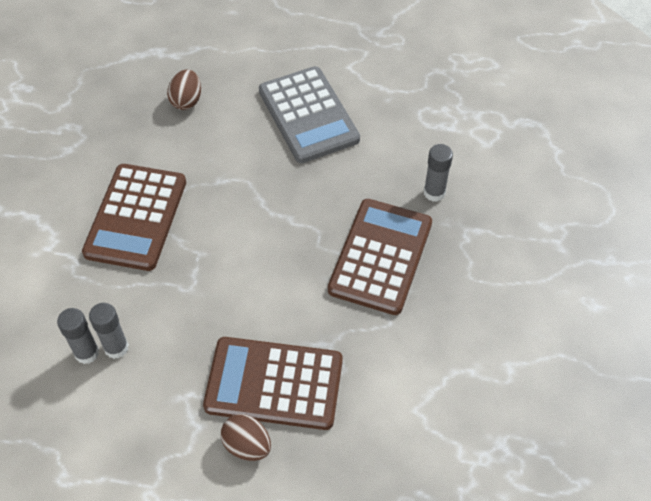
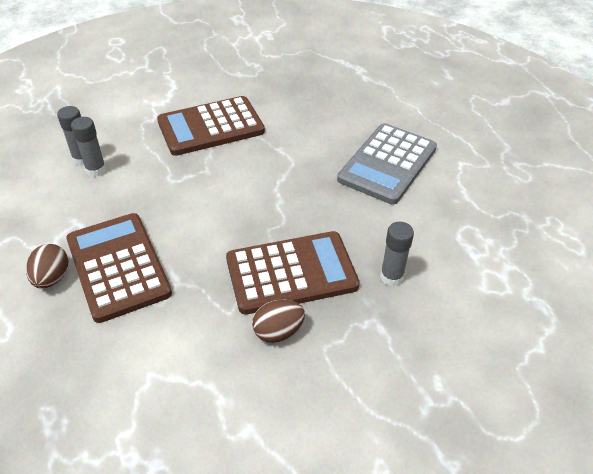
camera: 55 degrees right, 10 degrees down
(186, 100) = (332, 101): brown egg -> brown egg (278, 332)

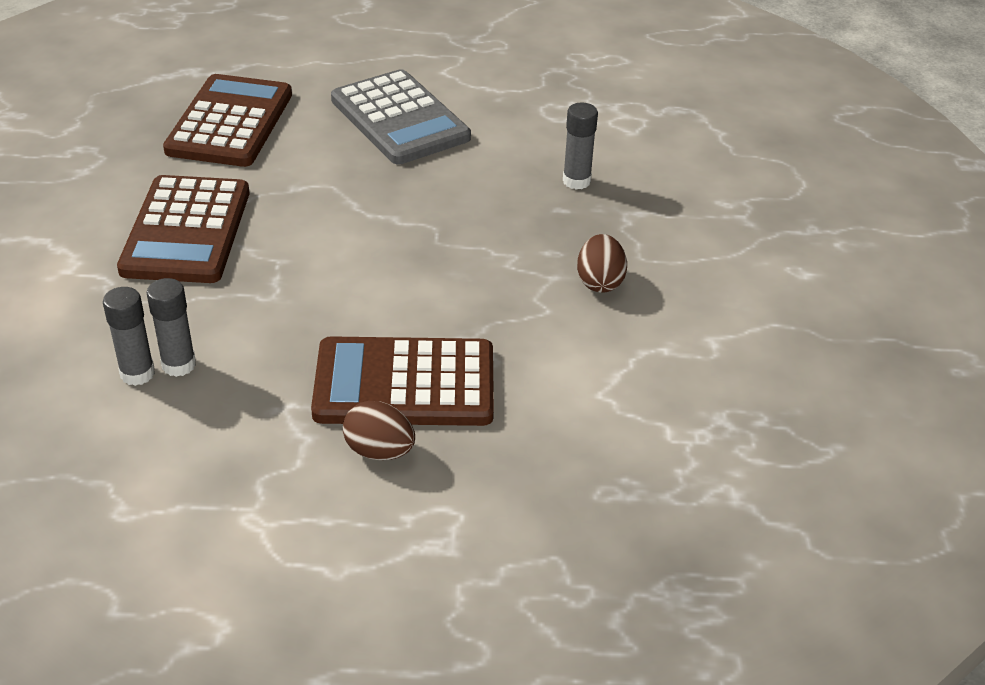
camera: 65 degrees left, 5 degrees down
(291, 273) = (521, 246): brown calculator -> brown calculator (230, 122)

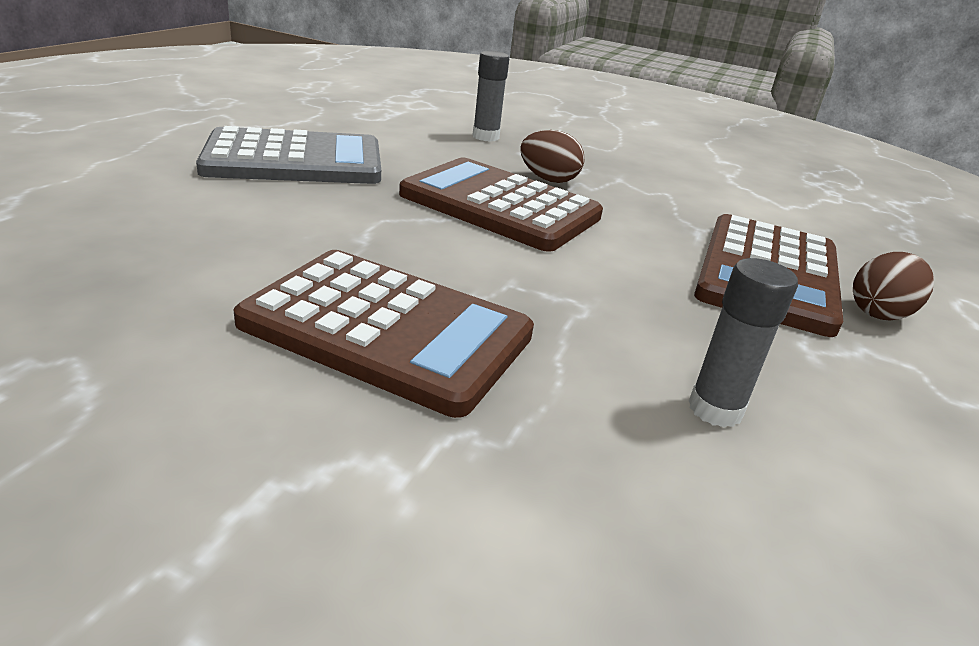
camera: 70 degrees left, 10 degrees down
(137, 373) = (731, 454): grey glue stick -> none
(230, 122) = (149, 237): brown calculator -> brown calculator (500, 206)
(600, 282) = (635, 168): brown egg -> brown egg (548, 179)

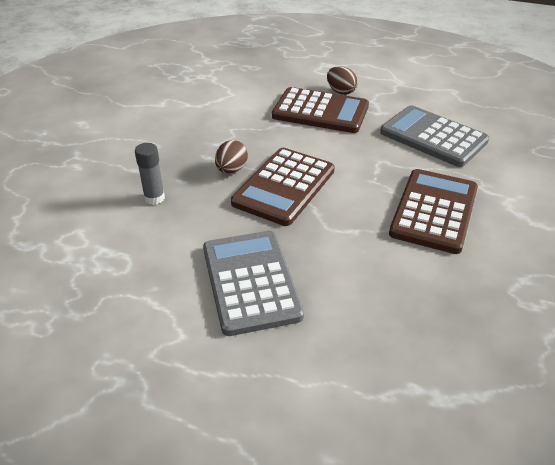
camera: 90 degrees left, 10 degrees up
(715, 409) = (433, 137): grey glue stick -> grey calculator

